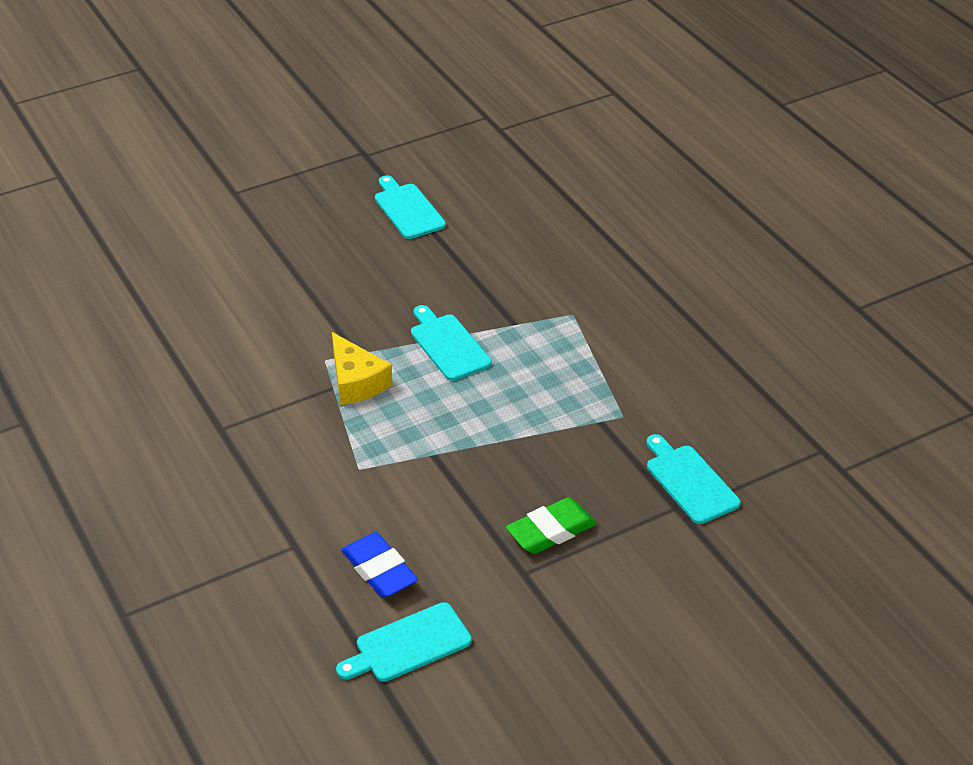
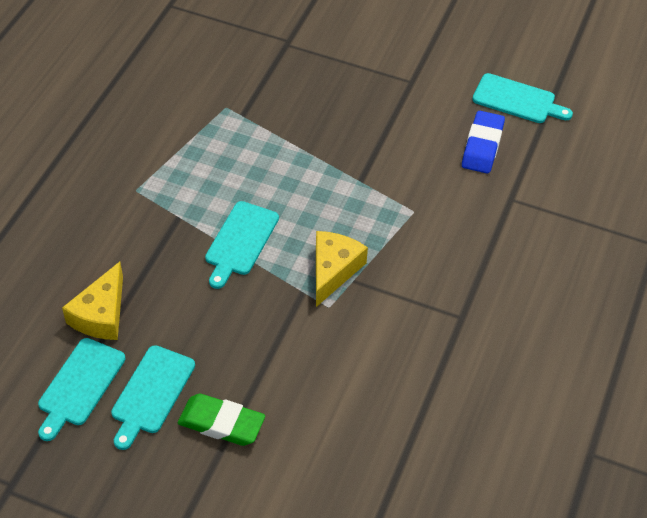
camera: 130 degrees left, 10 degrees up
(460, 243) = (101, 314): none -> yellow cheese
(551, 531) = (365, 87): green eraser -> green eraser (221, 423)
(689, 481) = (258, 48): turquoise cutting board -> turquoise cutting board (151, 393)

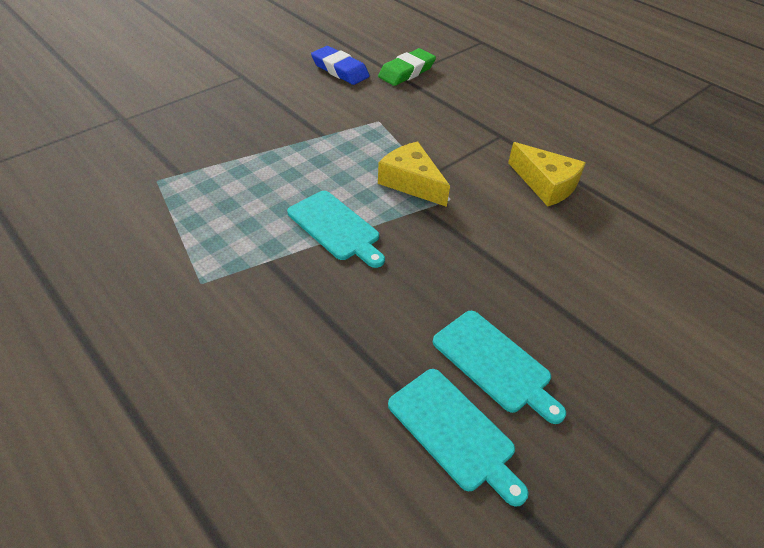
camera: 65 degrees left, 5 degrees down
(101, 314) = (359, 374): yellow cheese -> yellow cheese (546, 184)
(221, 423) = (556, 317): green eraser -> green eraser (406, 72)
(517, 100) = (310, 42): turquoise cutting board -> none

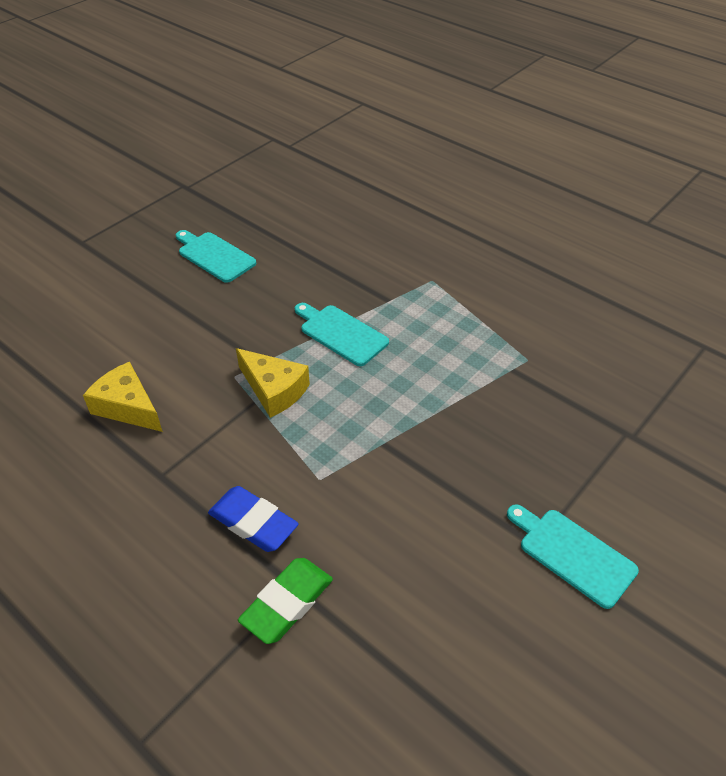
camera: 175 degrees right, 0 degrees up
(340, 70) = (396, 588): blue eraser -> blue eraser (253, 522)
(454, 432) = (244, 224): turquoise cutting board -> turquoise cutting board (572, 554)

